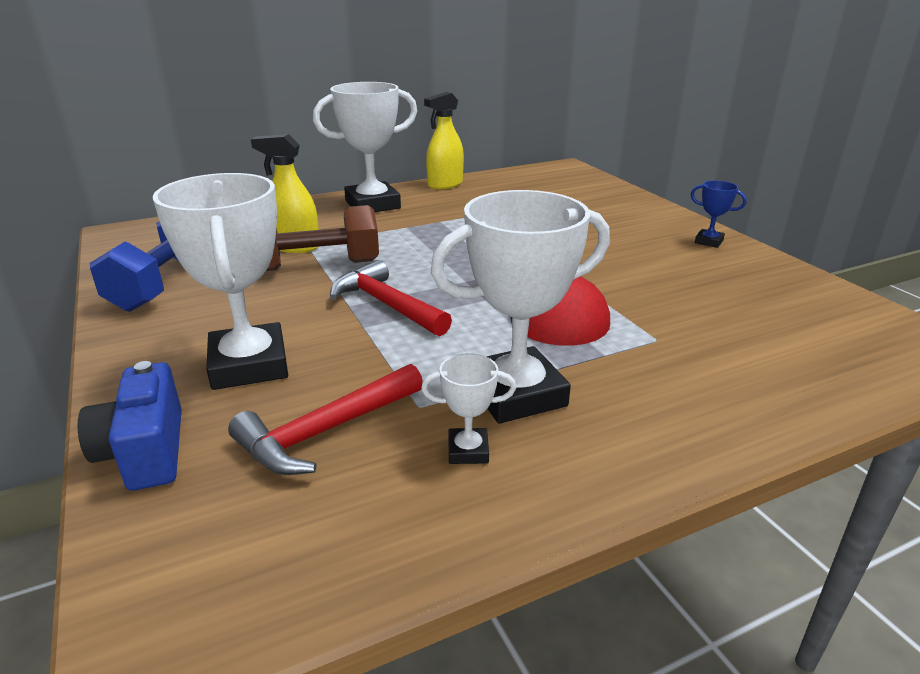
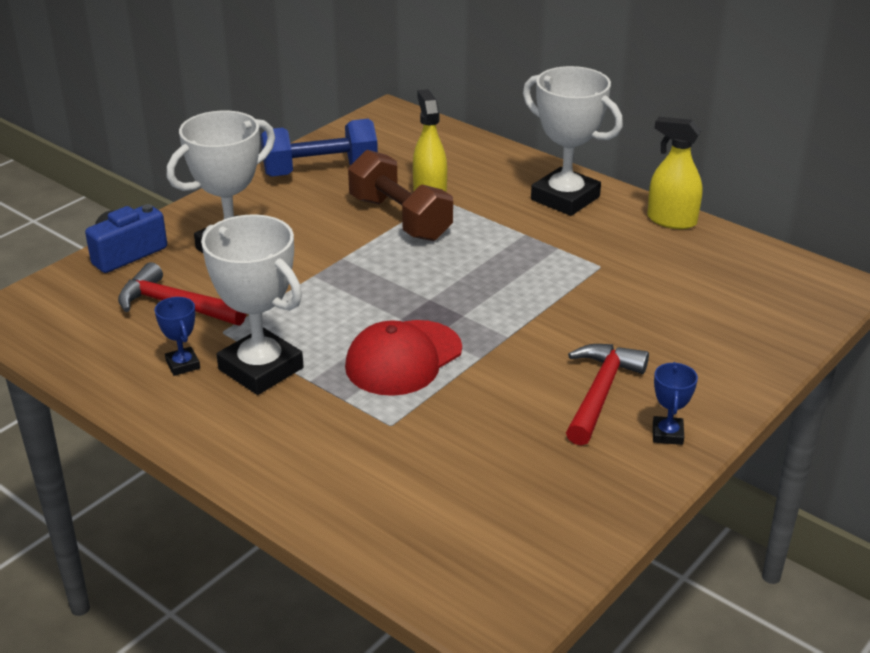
camera: 65 degrees right, 5 degrees up
(387, 305) = (356, 274): red hammer -> red hammer (600, 393)
(468, 451) = (183, 364): white trophy -> blue trophy

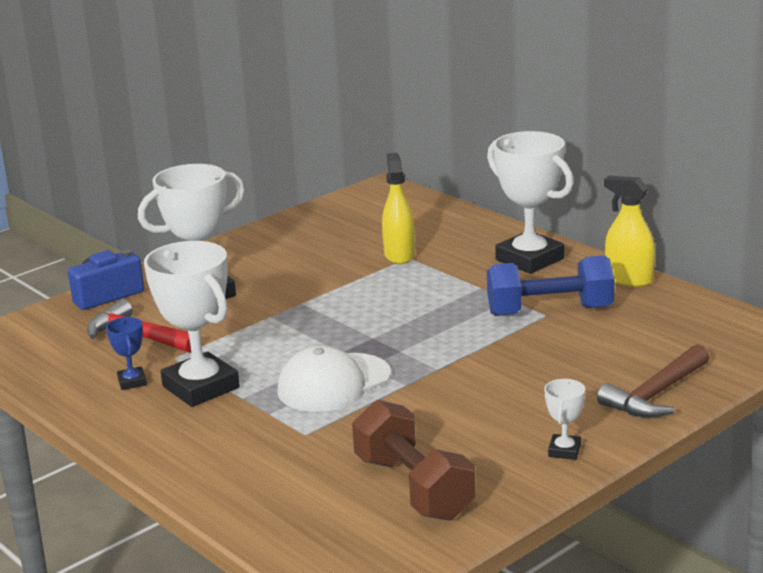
camera: 10 degrees right, 10 degrees down
(320, 171) = (302, 233): blue dumbbell -> blue dumbbell (549, 311)
(400, 219) = (365, 273): brown dumbbell -> brown dumbbell (413, 488)
(403, 358) = (333, 383): red cap -> white cap
(600, 393) = (510, 416): red hammer -> none
(667, 434) = (564, 451): blue trophy -> white trophy
(739, 360) = (656, 394): none -> brown hammer

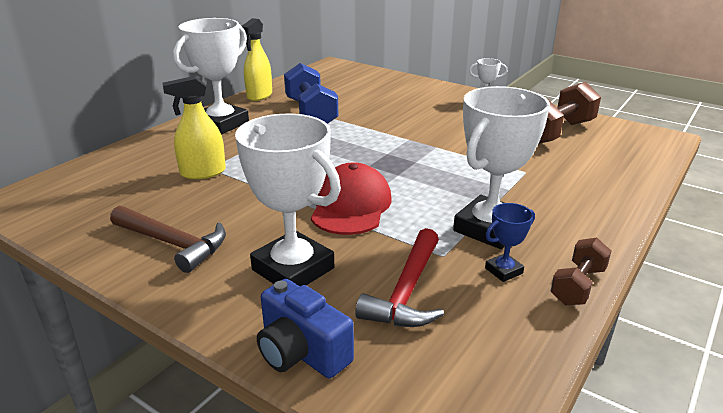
camera: 105 degrees left, 5 degrees up
(85, 412) = (578, 285): none -> brown dumbbell
(288, 322) = (351, 206): none -> red cap
(333, 383) = (448, 171): white cap -> none
(656, 394) = (410, 85): brown hammer -> brown hammer (172, 243)

